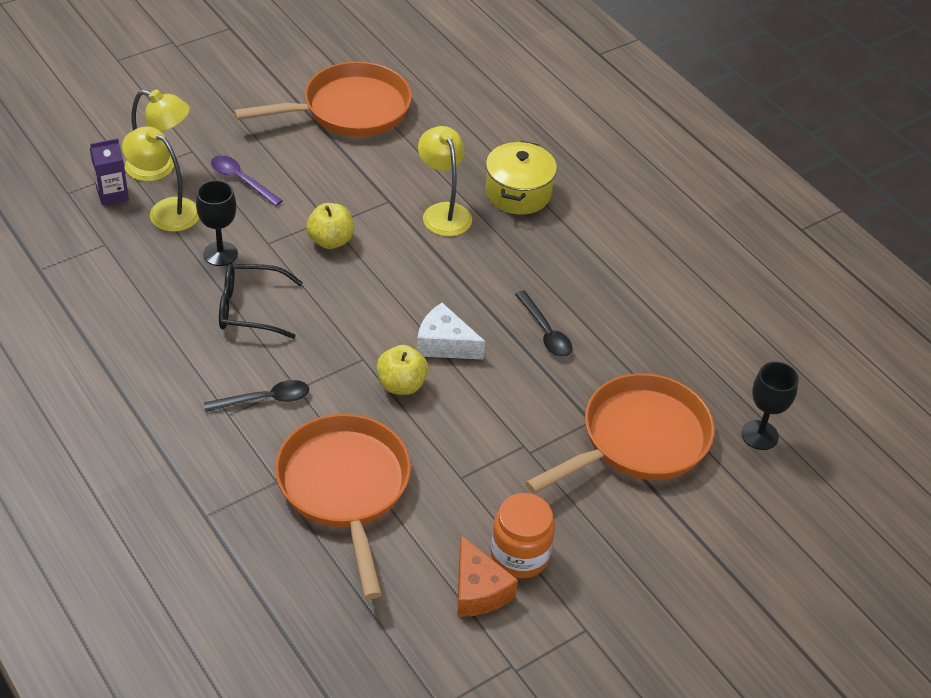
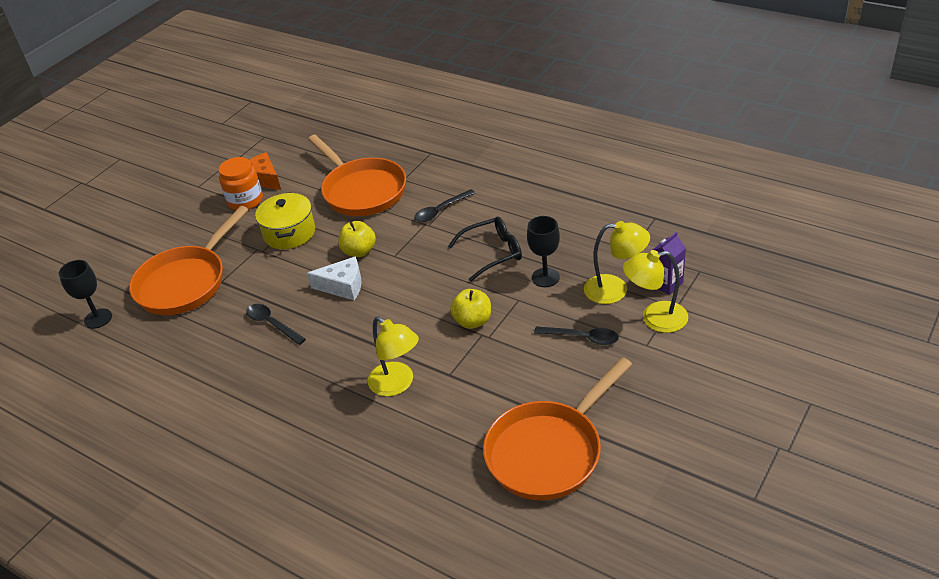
camera: 165 degrees right, 5 degrees down
(241, 180) = (582, 338): purple spoon -> black spoon
(518, 193) = (340, 433): yellow pot -> yellow pot (289, 233)

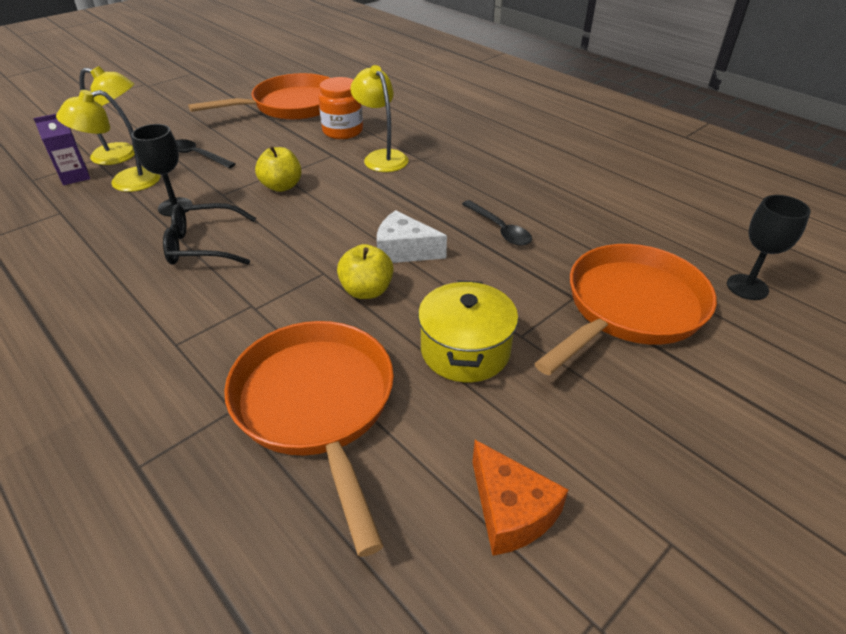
camera: 170 degrees left, 0 degrees up
(245, 201) = (548, 454): orange jar -> orange jar (342, 131)
(440, 210) = (217, 324): black spoon -> none
(615, 289) = (125, 182): yellow lamp -> yellow lamp turned 45 degrees counterclockwise

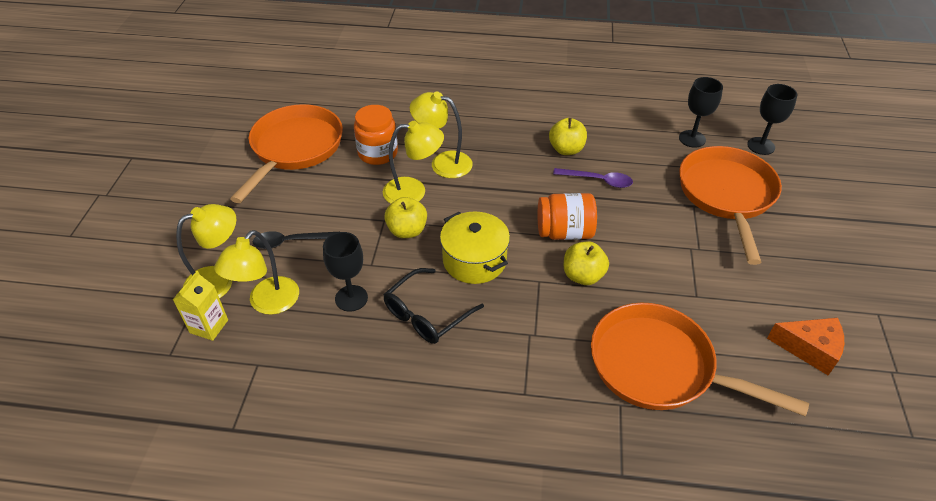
camera: 40 degrees left, 5 degrees up
(75, 176) = (209, 326): purple carton -> yellow carton
(328, 165) = (414, 191): none -> yellow lamp
(404, 250) = (564, 232): white cheese -> orange jar
(465, 350) = (685, 277): yellow pot -> yellow pot (474, 260)
(499, 229) = (598, 180): black spoon -> purple spoon
(505, 194) = (566, 149): none -> yellow apple
(661, 243) = (692, 139): none -> black goblet

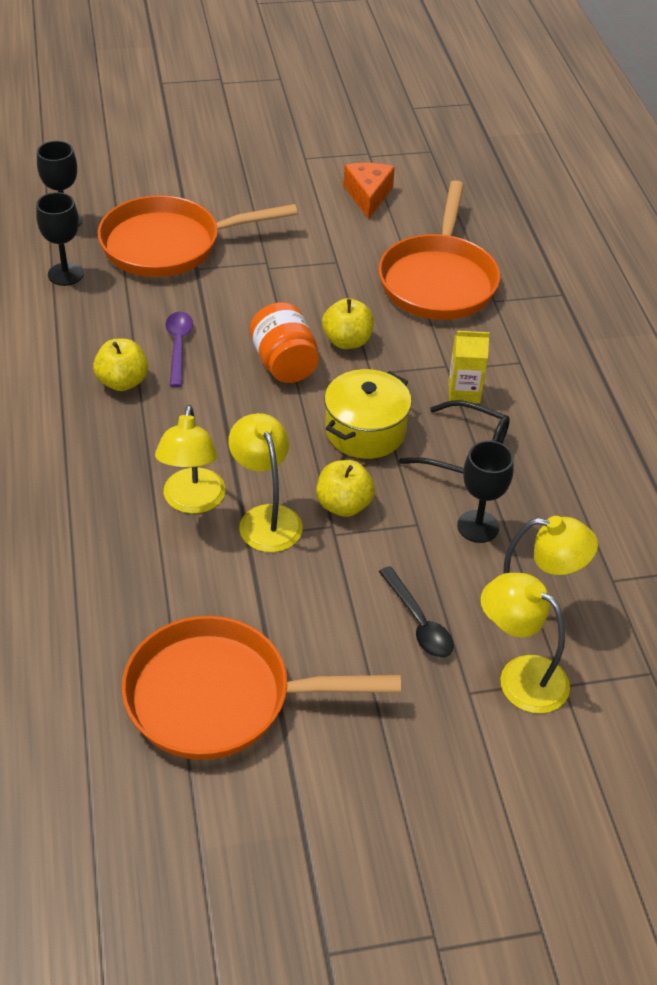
camera: 110 degrees left, 0 degrees up
(209, 326) = (593, 651): yellow carton -> yellow carton (464, 392)
(377, 153) = (195, 583): orange jar -> none

